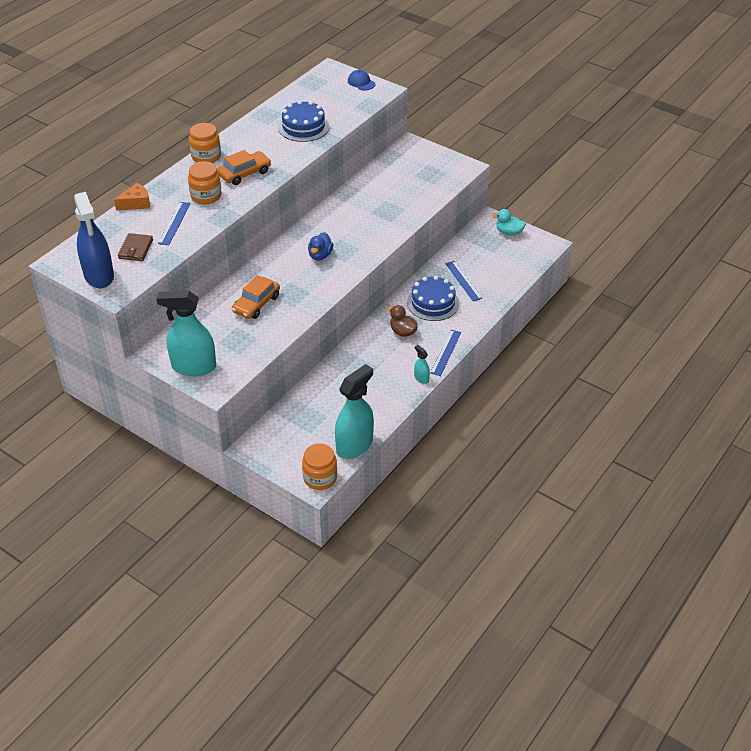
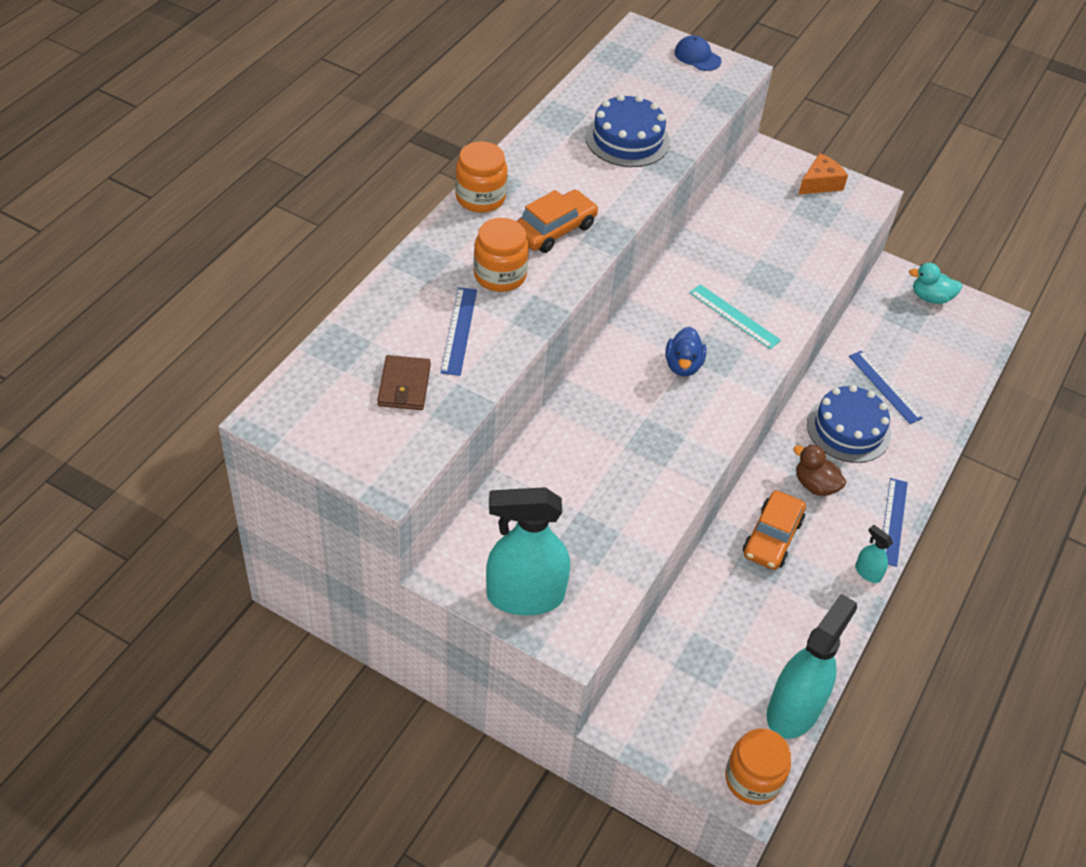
camera: 10 degrees left, 5 degrees up
(99, 276) = (351, 443): blue spray bottle -> none
(136, 203) = (383, 292): orange cheese -> orange cheese (820, 183)
(256, 304) = (601, 464): orange car -> orange car (772, 537)
(359, 230) = (734, 316): none -> turquoise ruler

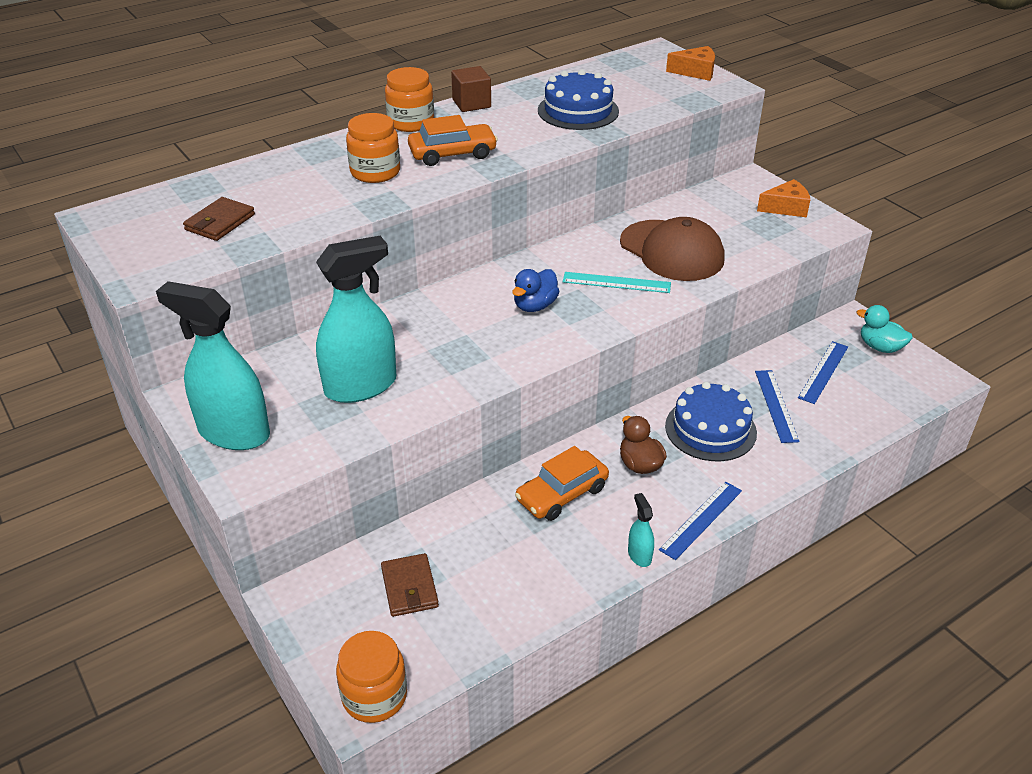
camera: 30 degrees right, 10 degrees down
(459, 330) = (303, 198): blue ruler -> blue ruler (823, 372)
(519, 155) = (471, 103): none -> brown cube
(697, 56) = (695, 72): blue cap -> orange cheese
(711, 674) = (409, 588): none -> brown wallet
(734, 316) = (616, 282): turquoise ruler -> turquoise ruler turned 60 degrees counterclockwise
(757, 264) = (672, 251): none -> brown cap
(793, 710) = (466, 649): turquoise spray bottle -> turquoise spray bottle (361, 386)

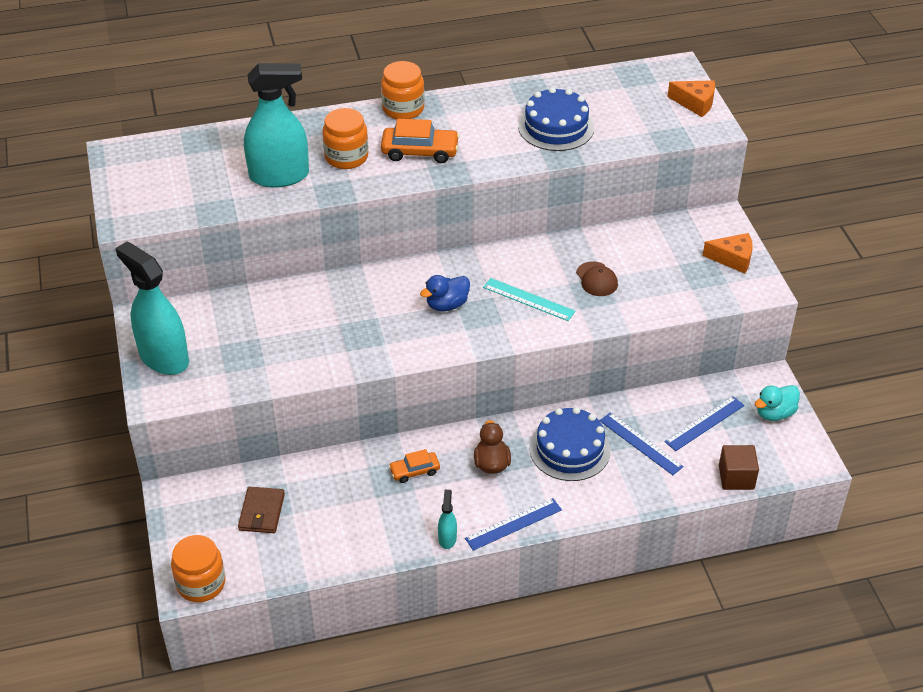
camera: 20 degrees right, 5 degrees up
(220, 222) = (203, 181): brown wallet -> none
(361, 386) = (273, 343): turquoise spray bottle -> turquoise spray bottle (279, 176)
(471, 103) = (467, 98): brown cube -> brown cube (736, 477)
(562, 494) = (414, 471): orange car -> orange car, size x0.61
(672, 251) = (596, 279): brown cap -> brown cap, size x0.48
(776, 405) = (640, 443): blue ruler -> blue ruler turned 60 degrees counterclockwise
(880, 347) = (774, 413): turquoise duck -> turquoise duck turned 90 degrees counterclockwise

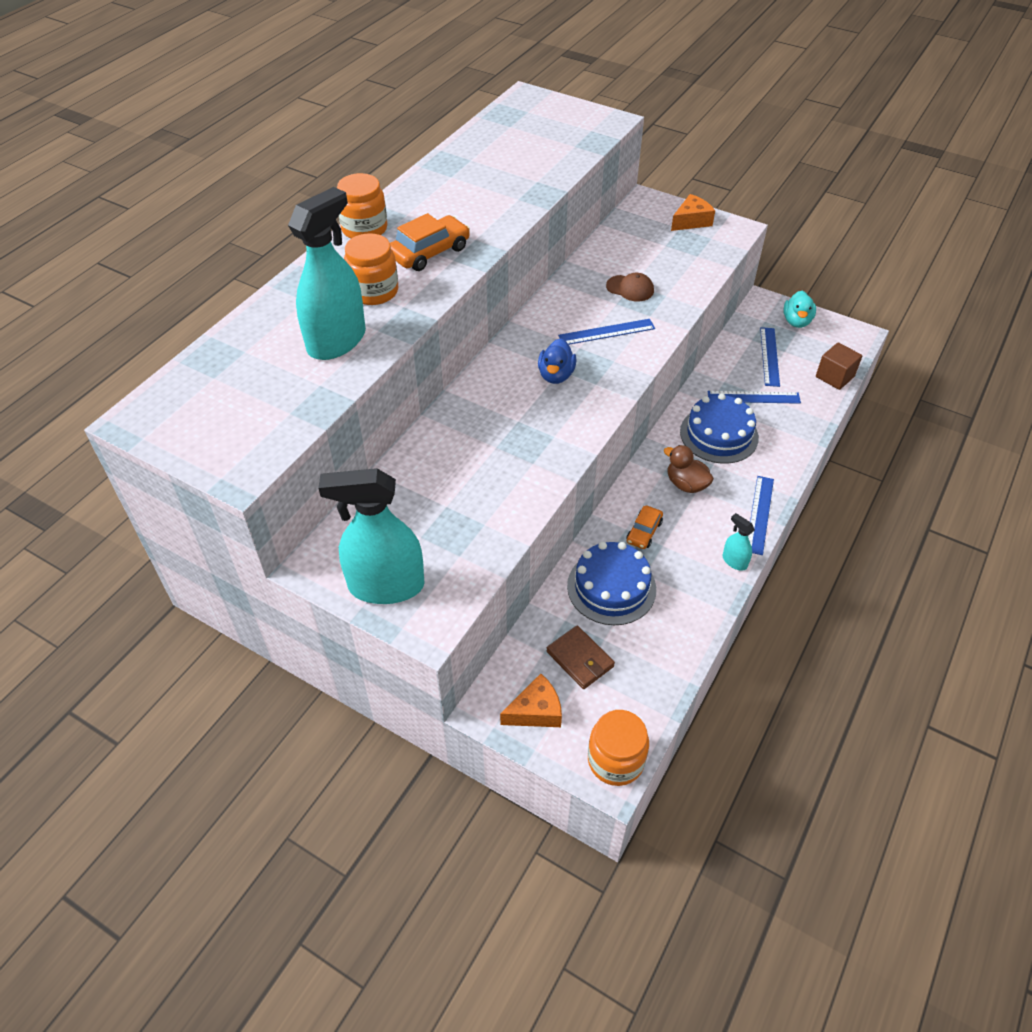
camera: 45 degrees left, 5 degrees up
(528, 299) = (606, 332): turquoise ruler -> blue ruler
(556, 127) = (506, 177): blue cake -> blue cake (611, 587)
(695, 103) = (575, 112): orange cheese -> orange cheese (536, 711)

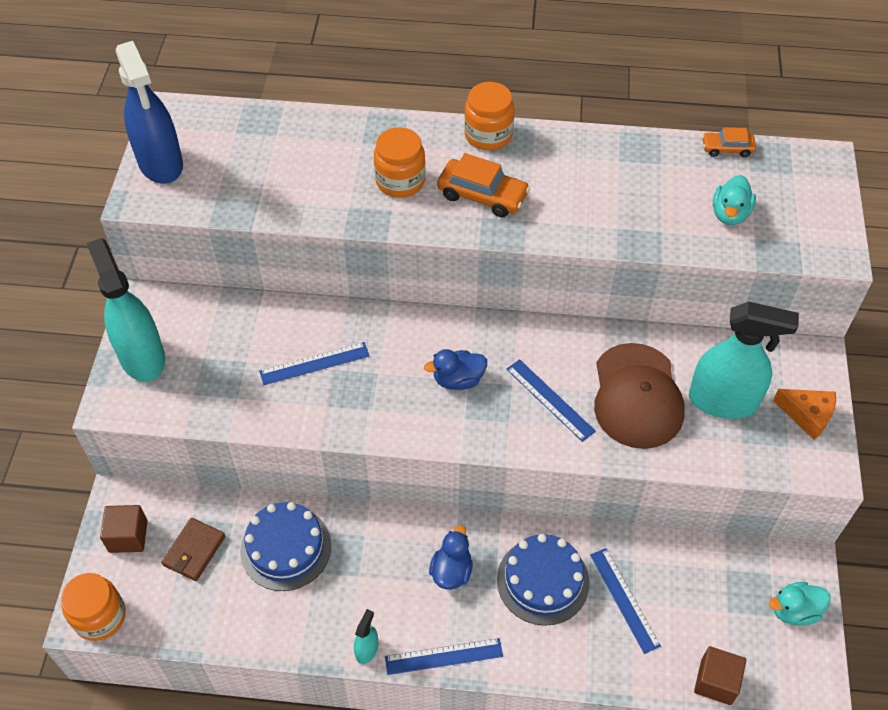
camera: 65 degrees right, 5 degrees up
(205, 443) = (160, 163): none -> blue spray bottle
(337, 341) = (319, 186): turquoise spray bottle -> turquoise spray bottle (723, 401)
(536, 711) = (128, 536): orange cheese -> brown cube
(544, 148) = (729, 214): none -> turquoise duck
(630, 288) = (637, 396): brown cap -> brown cap, size x2.08
(644, 532) = (367, 553): orange car -> orange car (727, 148)
(686, 484) = (451, 571): brown duck -> blue duck
(769, 356) = (707, 597): blue ruler -> blue ruler (314, 363)

